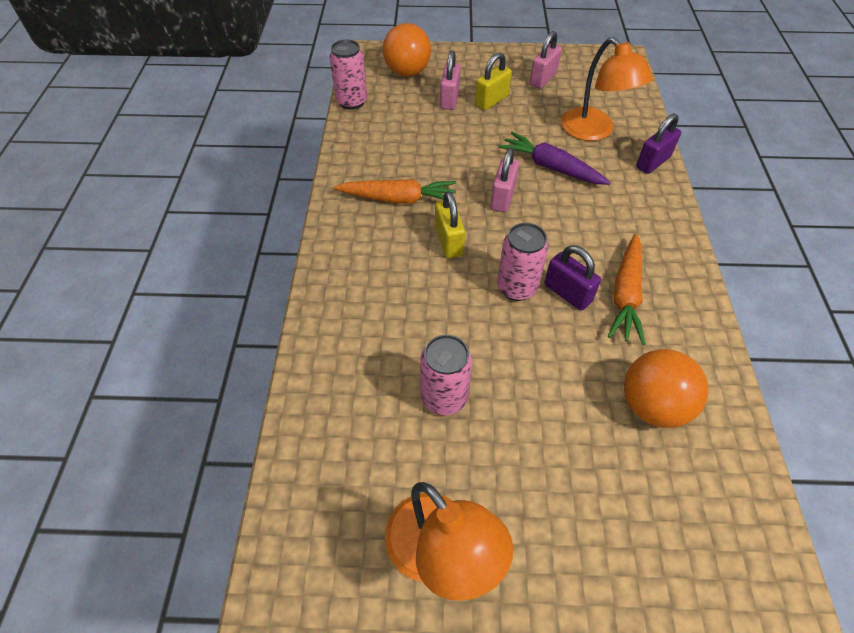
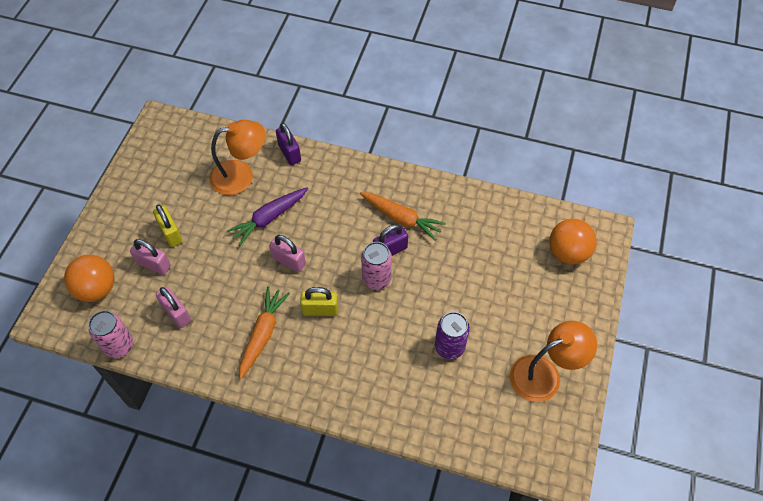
camera: 75 degrees left, 5 degrees up
(444, 397) = (449, 347): pink can -> purple can
(543, 79) = (160, 186): pink padlock -> pink padlock (176, 313)
(652, 405) = (481, 237): orange ball -> orange ball (568, 252)

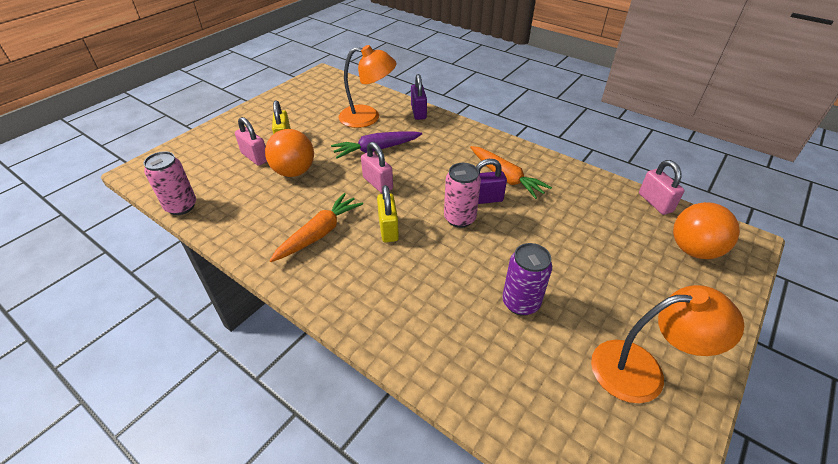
camera: 20 degrees right, 15 degrees down
(97, 289) = (195, 161): orange ball -> orange ball (294, 172)
(176, 313) = (249, 196): pink padlock -> pink padlock (655, 202)
(320, 310) = (388, 229): yellow padlock -> yellow padlock turned 60 degrees clockwise

